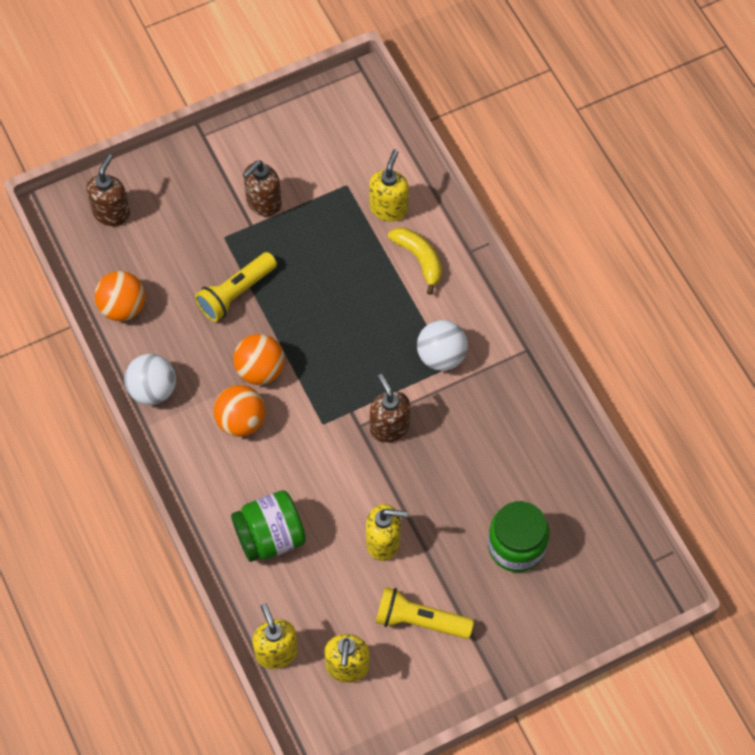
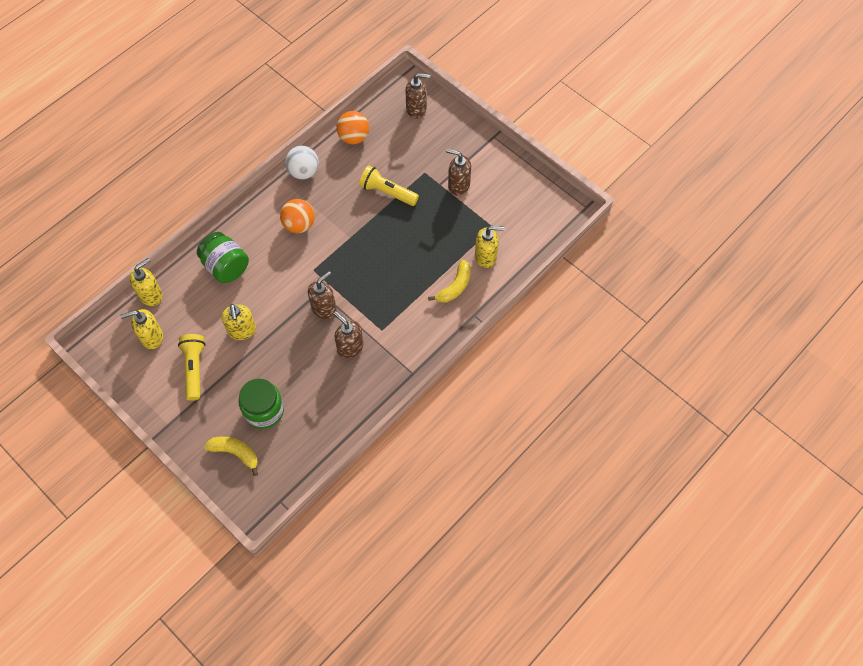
camera: 70 degrees right, 0 degrees up
(260, 370) = (338, 223): orange ball -> none
(441, 356) = (387, 322): white ball -> none
(461, 412) = (350, 347): none -> brown soap dispenser
(566, 598) = (235, 453): none -> yellow banana

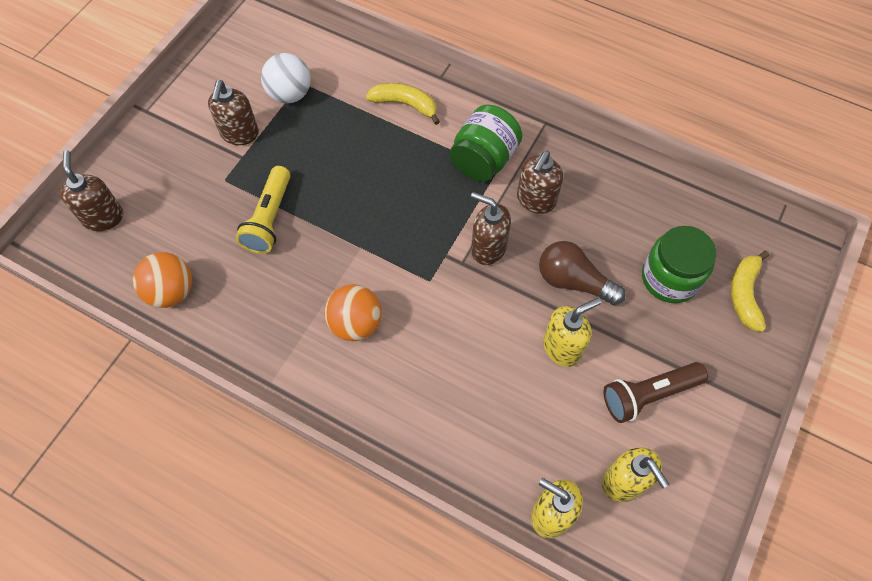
camera: 105 degrees left, 0 degrees up
(194, 369) = (648, 394): yellow flashlight -> brown flashlight
(226, 267) = (461, 409): green jar -> green jar (484, 160)
(283, 351) = (573, 281): none -> brown light bulb
(303, 172) = (252, 347): white ball -> white ball (290, 94)
(486, 257) = (350, 81): yellow soap dispenser -> none

